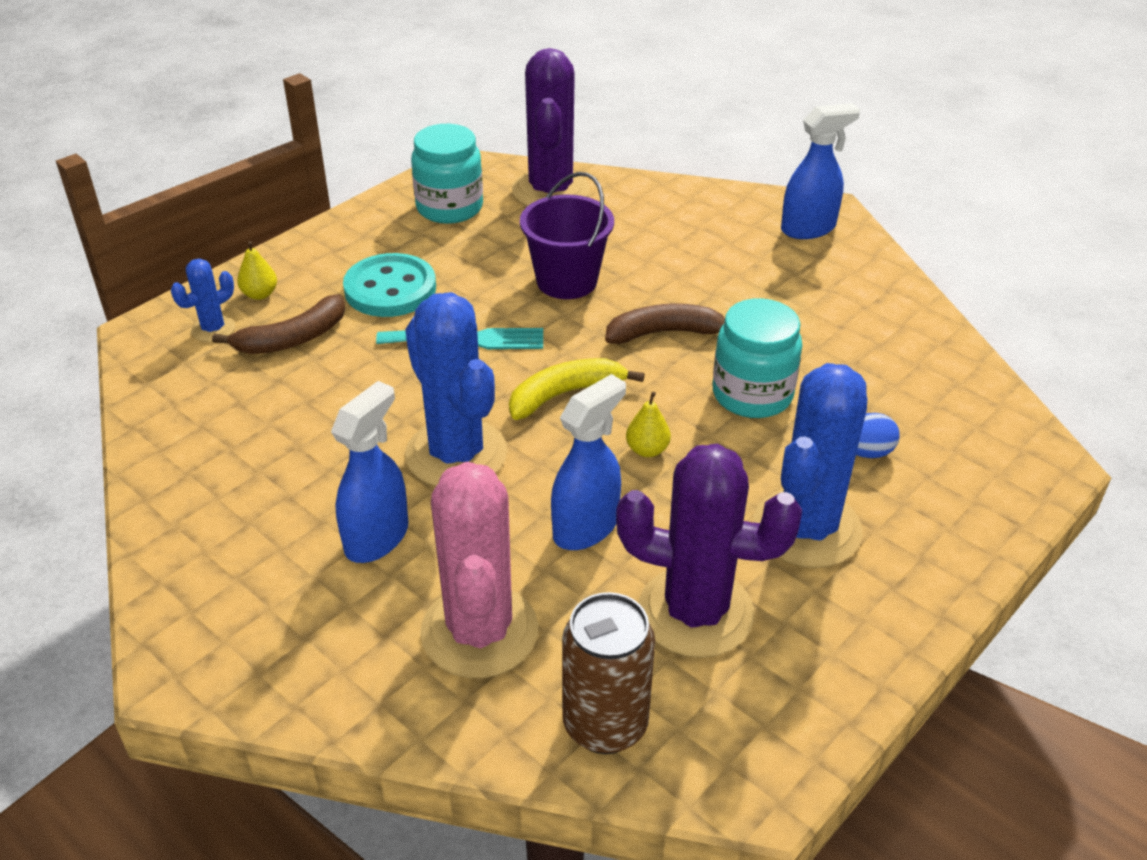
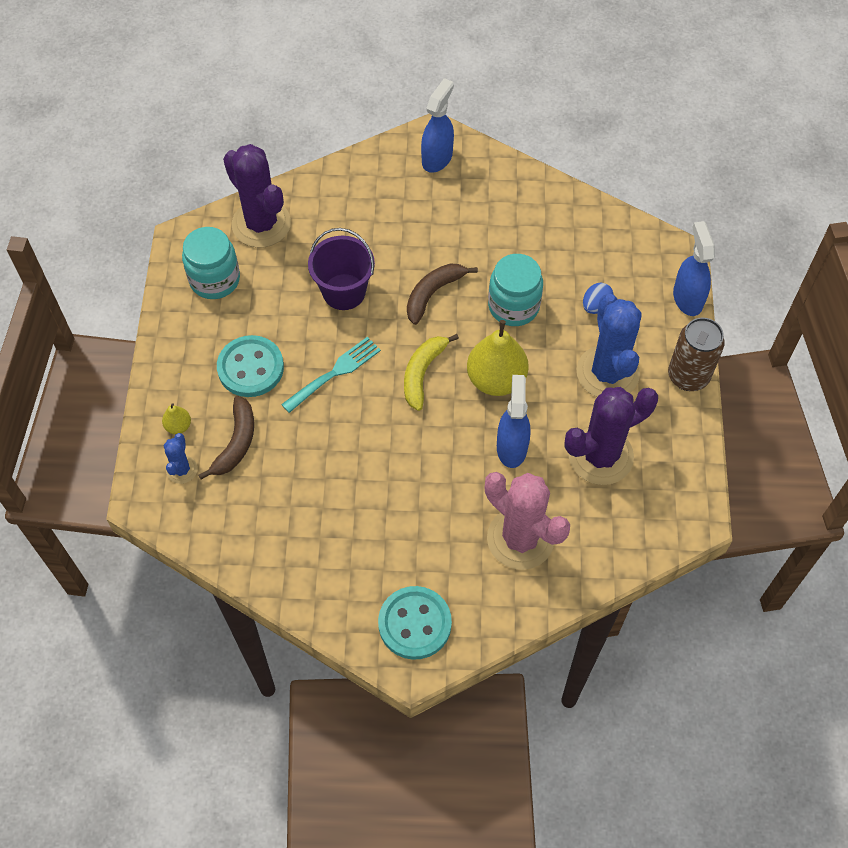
camera: 40 degrees left, 20 degrees up
(239, 630) = (414, 624): none -> turquoise button
(377, 538) = (422, 528): blue spray bottle -> blue spray bottle (687, 298)
(456, 454) = (407, 451): blue cactus -> none
(605, 724) = (615, 540): brown can -> brown can (688, 376)
(647, 450) = (496, 379): yellow pear -> yellow pear, size x2.19

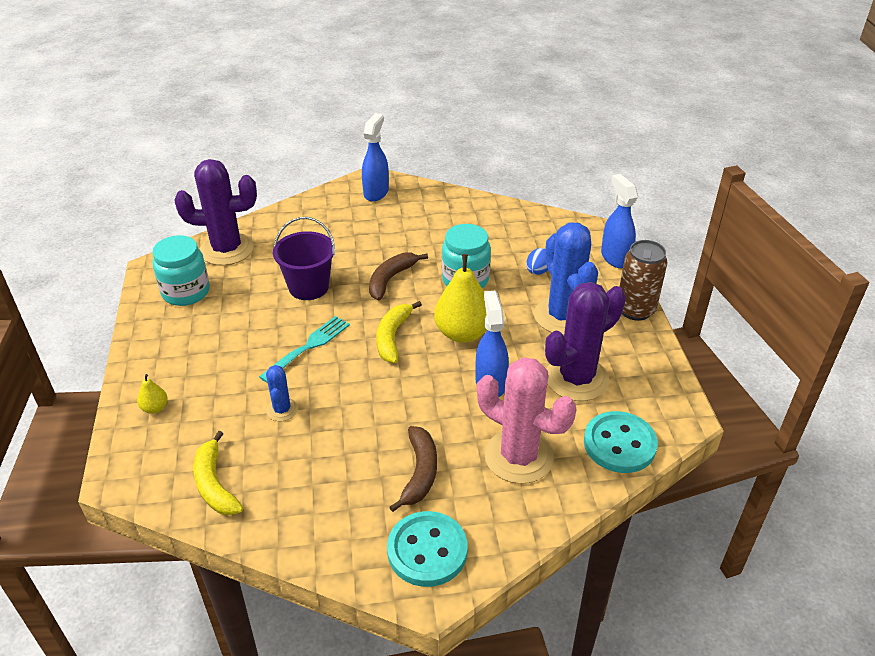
camera: 10 degrees left, 20 degrees down
(182, 469) = (160, 444): blue cactus -> blue cactus (282, 410)
(230, 522) = (215, 484): none -> yellow banana
(236, 442) = (216, 414): brown banana -> brown banana (420, 472)
(250, 368) = (225, 353): turquoise button -> turquoise button (619, 444)
(261, 224) = (227, 249): purple cactus -> purple cactus turned 45 degrees counterclockwise

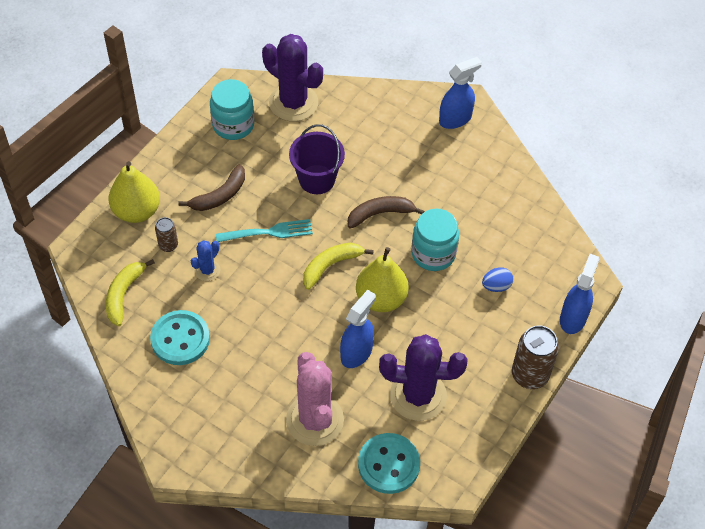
camera: 40 degrees right, 15 degrees up
(155, 408) = (137, 211): yellow pear -> yellow pear, size x2.19
(219, 415) = (168, 245): none -> brown can
(420, 472) = (244, 381): brown banana -> brown banana (220, 195)
(427, 550) = (197, 435): turquoise button -> turquoise button (180, 339)
(563, 316) = (468, 339): blue cactus -> none

